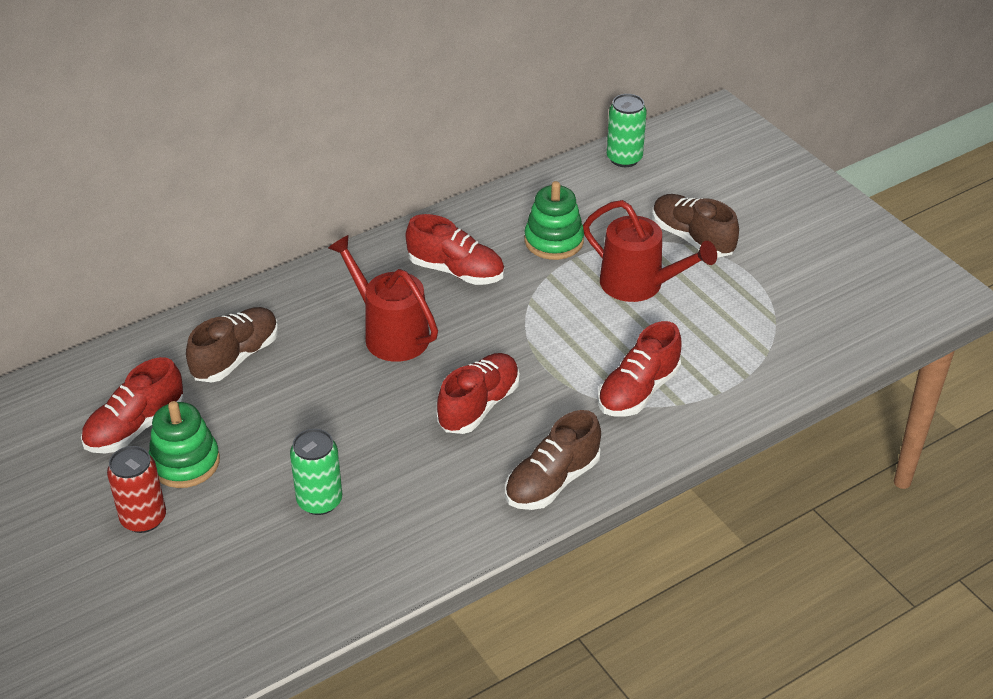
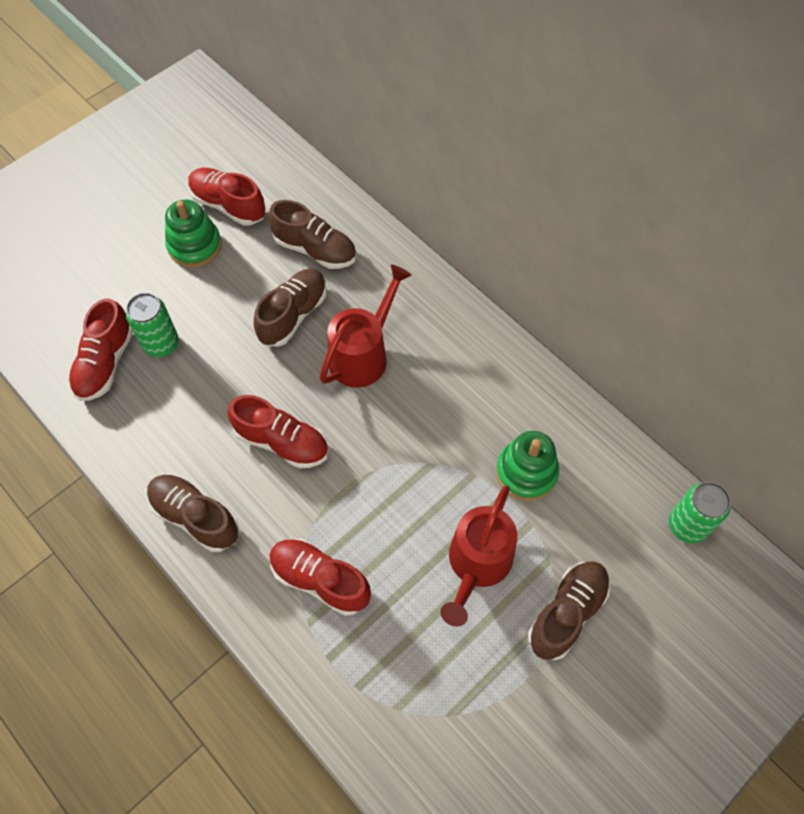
camera: 80 degrees right, 20 degrees up
(143, 518) = (137, 235): red can -> none
(320, 383) = (293, 315): none -> brown shoe
(456, 271) = (459, 392): red shoe -> red shoe (105, 363)

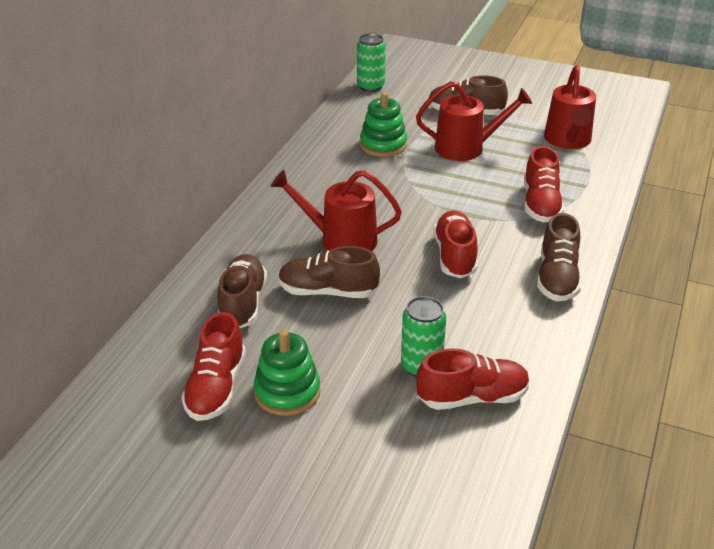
camera: 115 degrees left, 25 degrees down
(436, 707) = (568, 141): none -> red watering can

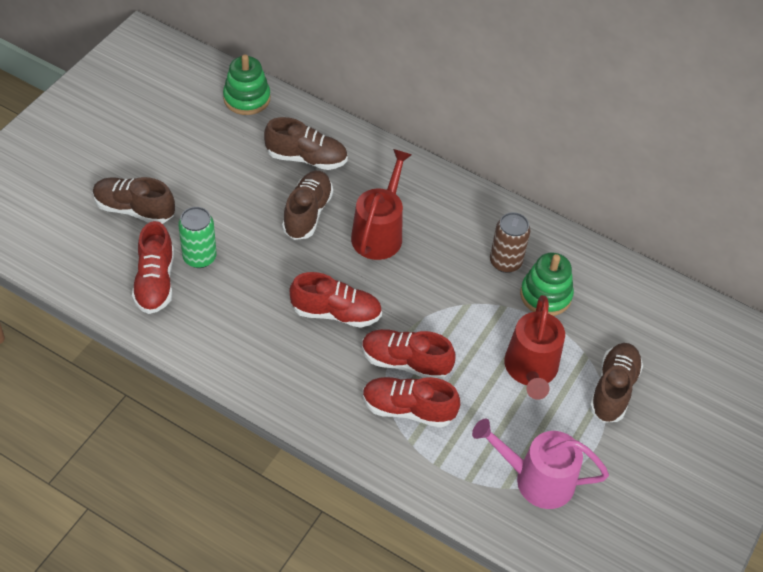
camera: 95 degrees right, 15 degrees up
(216, 387) = (215, 136): red shoe -> red shoe (405, 362)
(287, 392) = (198, 174): green stacking toy -> green stacking toy (247, 98)
(353, 166) = (505, 262): none -> brown can
(370, 86) = (683, 308): green can -> none
(557, 278) = (284, 385): brown shoe -> brown shoe (134, 209)
(568, 141) = (536, 479): red watering can -> pink watering can

